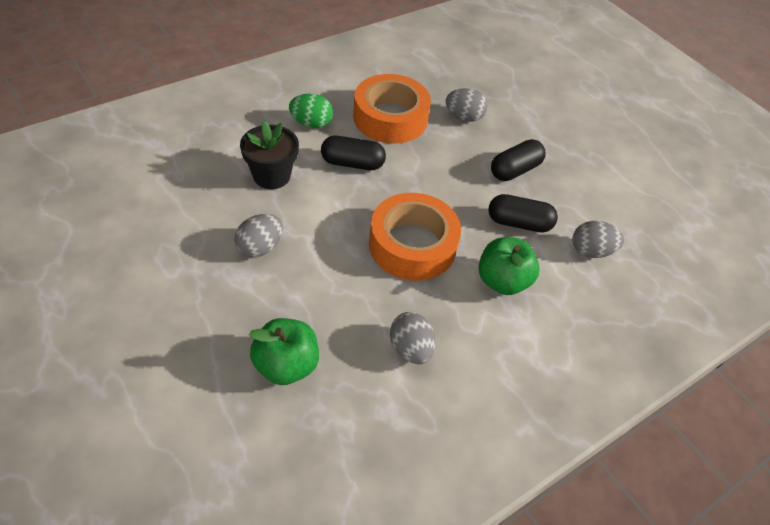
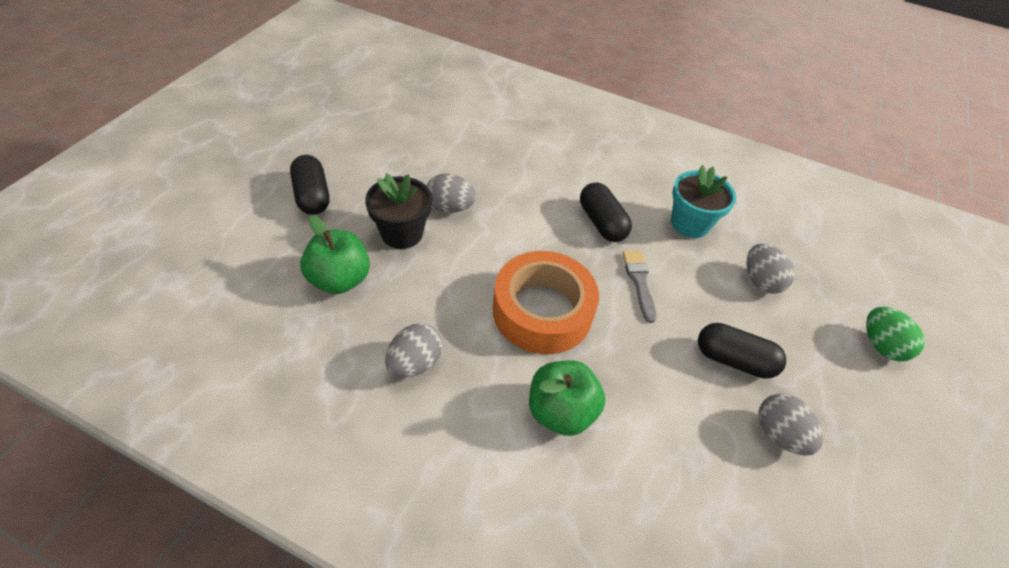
camera: 60 degrees right, 0 degrees up
(271, 176) = (534, 178): black flower pot -> black flower pot (402, 233)
(311, 123) = (620, 174): green egg -> green egg (880, 345)
(390, 118) = (689, 224): orange tape -> turquoise flower pot
(423, 176) = (639, 282): none -> grey brush
(519, 223) = (658, 395): black capsule -> black capsule (312, 196)
(591, 251) = (686, 493): grey egg -> grey egg (779, 434)

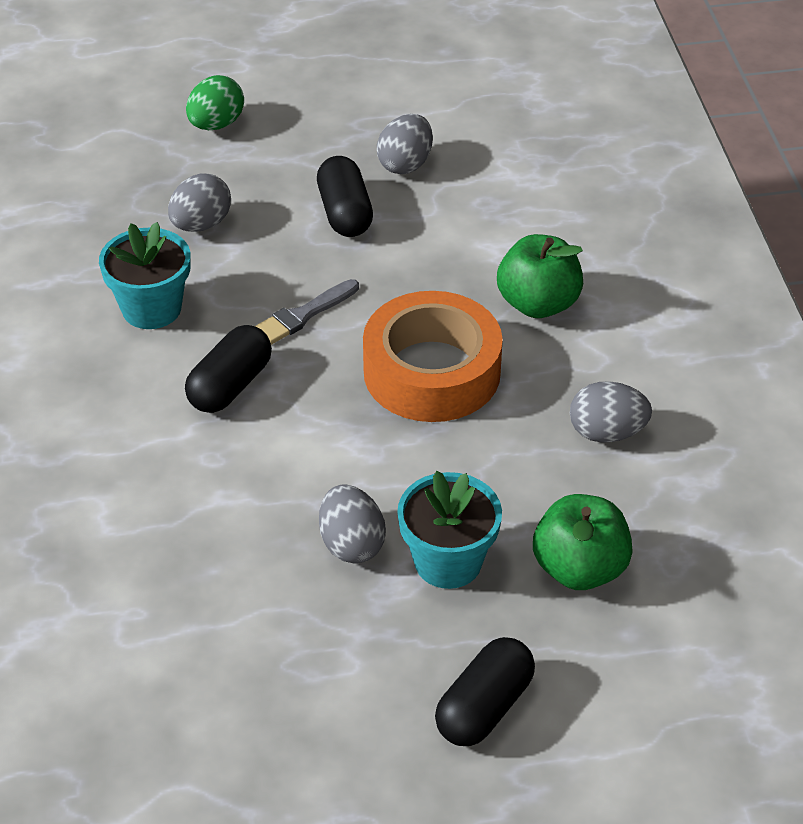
camera: 120 degrees left, 5 degrees down
(402, 233) = (448, 562): black flower pot -> turquoise flower pot

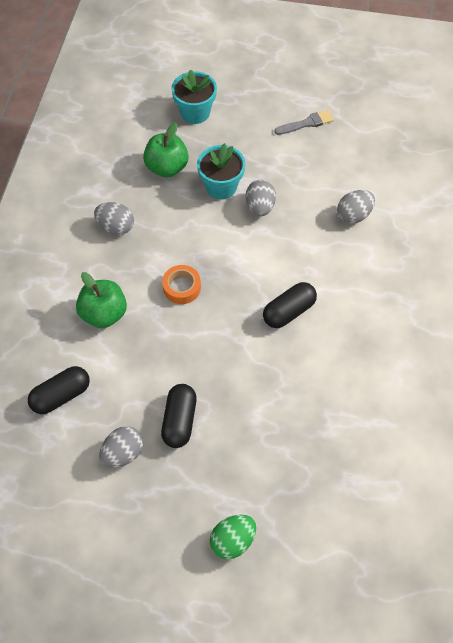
camera: 160 degrees left, 15 degrees up
(151, 308) = (318, 379): turquoise flower pot -> turquoise flower pot (195, 112)
(201, 224) = (271, 441): grey egg -> grey egg (353, 215)
(303, 315) = (234, 347): grey brush -> grey brush (306, 123)
(432, 372) = (182, 287): orange tape -> orange tape, size x0.51
(484, 707) = (235, 126): black capsule -> black capsule (61, 395)

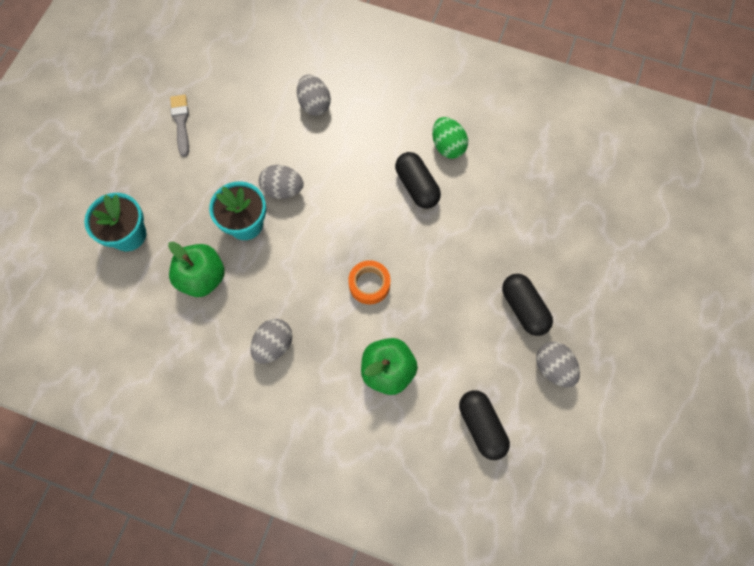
camera: 80 degrees left, 10 degrees up
(179, 420) = (523, 308): black capsule -> black capsule turned 45 degrees clockwise
(233, 540) = (647, 278): green egg -> green egg (447, 146)

